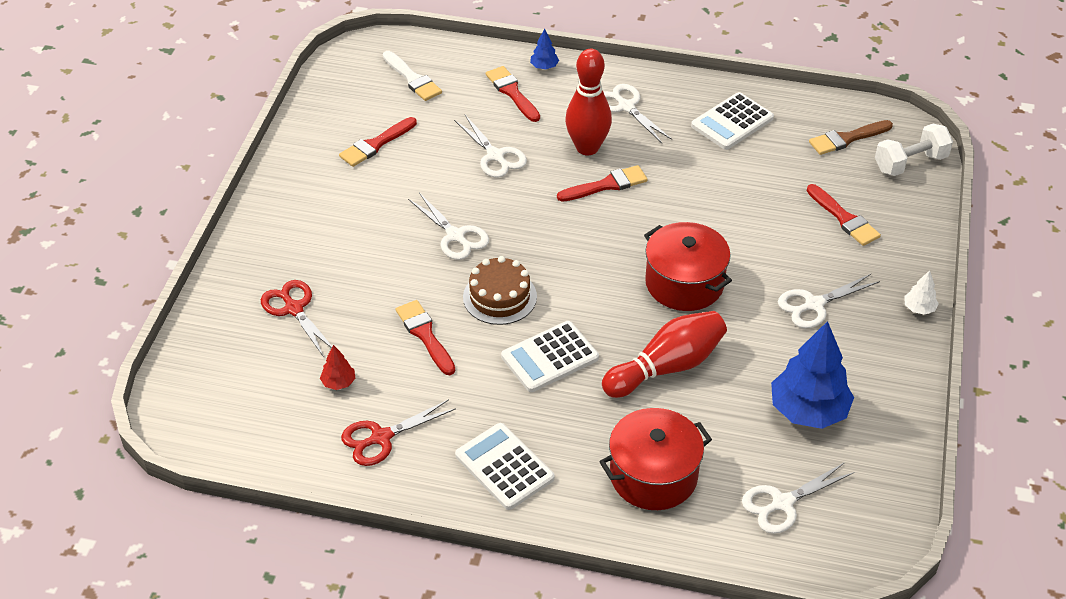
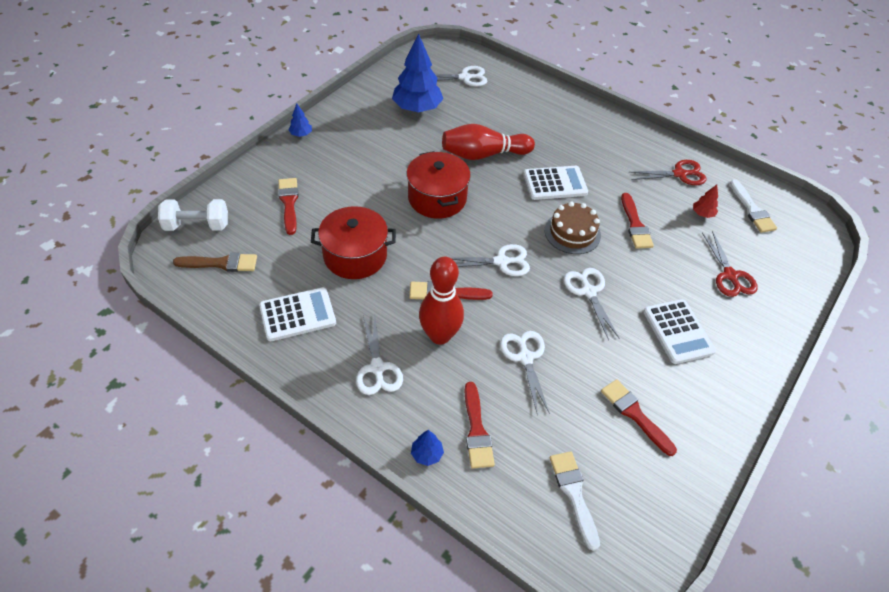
camera: 160 degrees left, 5 degrees up
(269, 414) = (752, 209): none -> white brush
(375, 144) = (634, 414): red brush -> red brush turned 105 degrees counterclockwise
(504, 467) = (608, 137): white calculator -> white calculator (678, 331)
(653, 475) = (525, 108): red pot -> red pot (355, 256)
(814, 305) = (363, 157): white scissors -> white scissors (501, 262)
(919, 308) = (301, 134): white tree -> blue tree

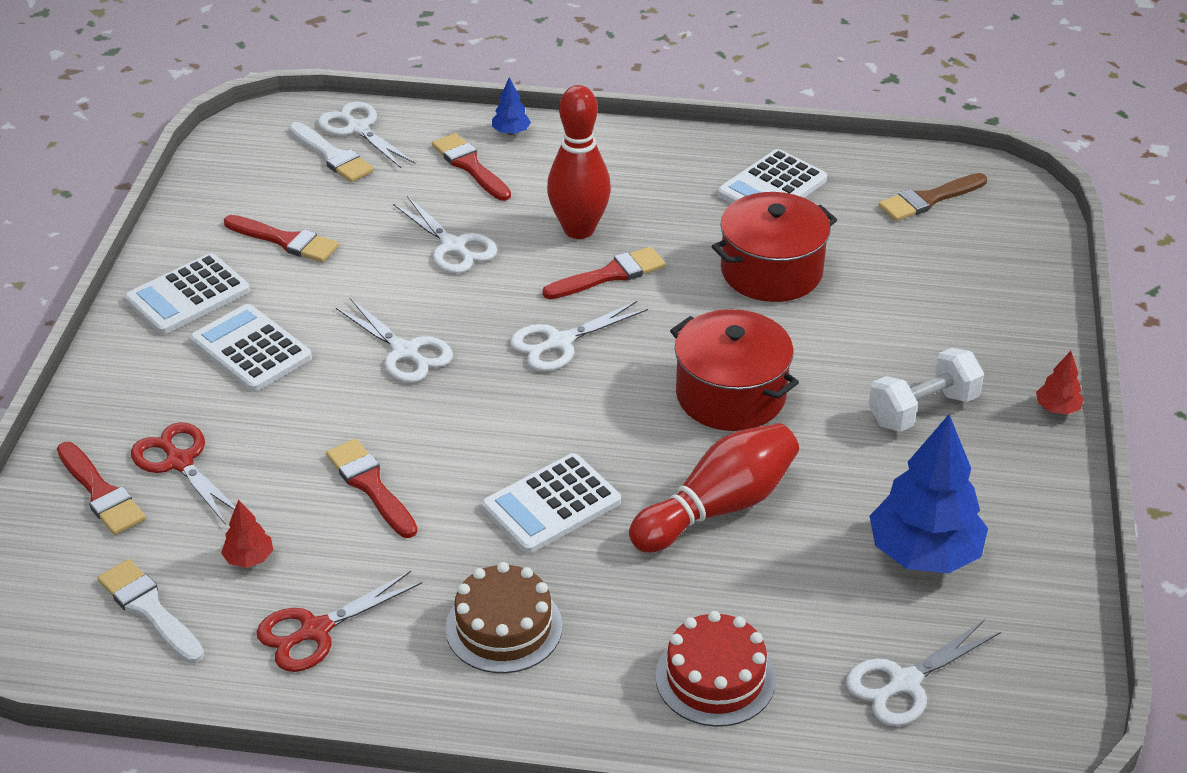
camera: 155 degrees right, 10 degrees down
(197, 225) = (1017, 225): white dumbbell -> white dumbbell (922, 410)
(289, 203) = (939, 299): red brush -> red brush (101, 493)
(301, 134) = (1057, 408): blue tree -> red tree
(377, 368) = (627, 175): white scissors -> white scissors (358, 128)
(530, 103) = (715, 678): none -> red cake
(572, 233) = (473, 428): brown cake -> brown cake (504, 627)
(711, 393) = (188, 295): none -> white calculator

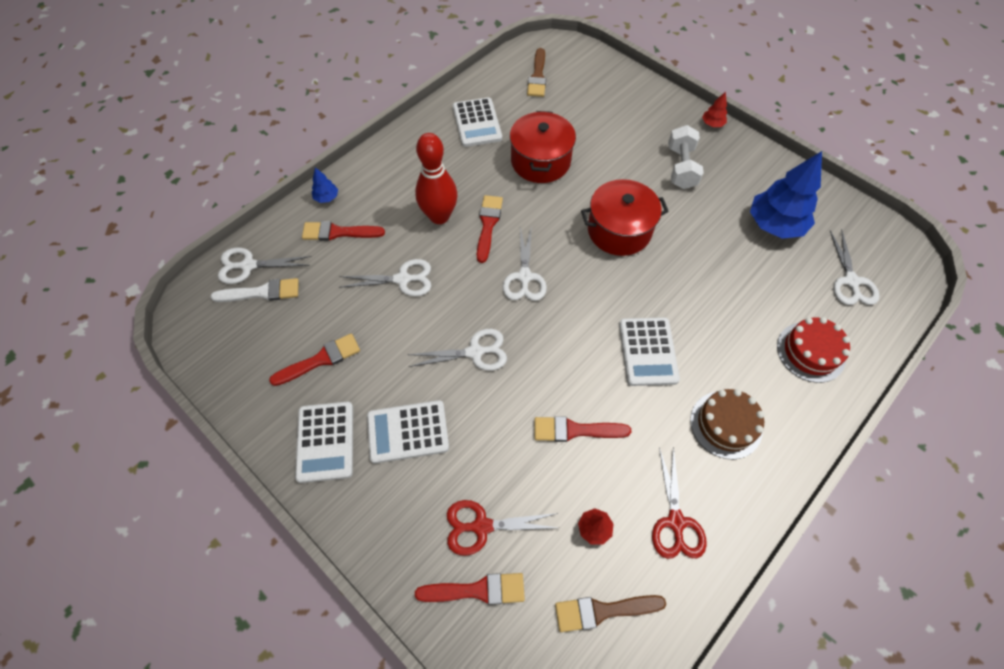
camera: 55 degrees left, 20 degrees up
(149, 609) = (603, 611): white brush -> brown brush
(718, 507) = (696, 282): red bowling pin -> none

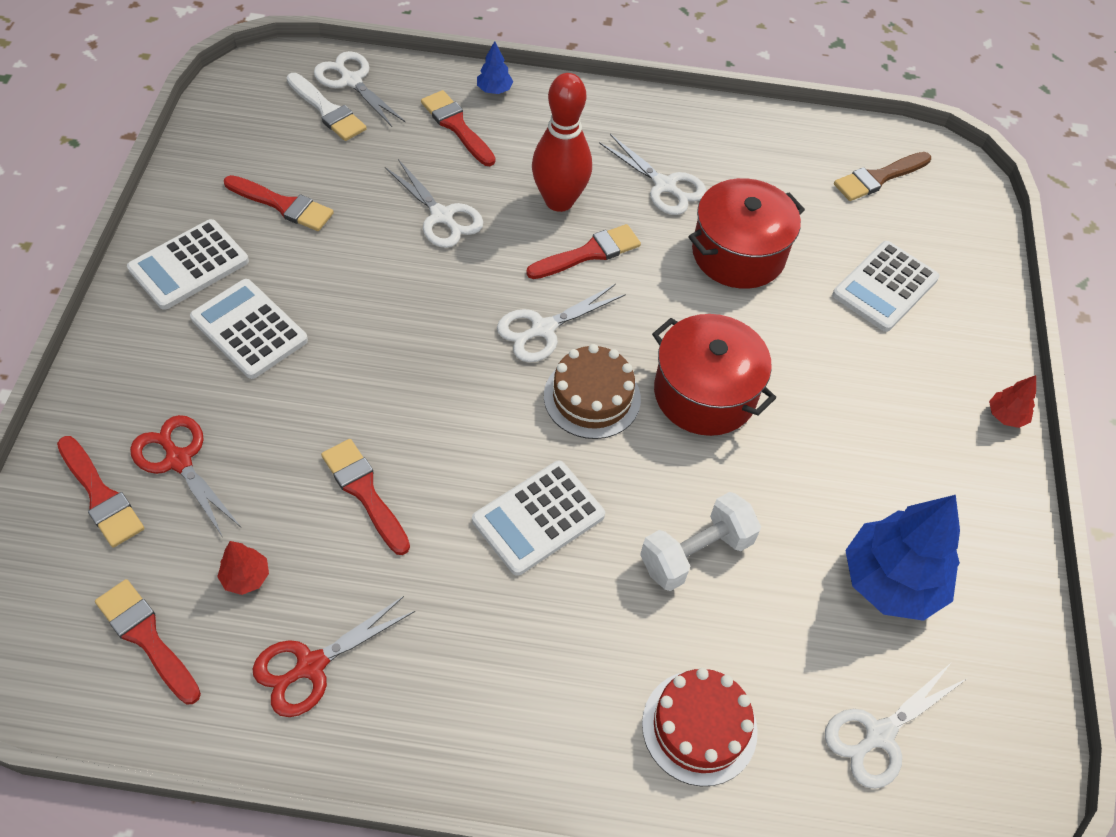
camera: 50 degrees right, 5 degrees down
(475, 352) = (397, 336): white scissors -> white scissors (664, 186)
(477, 123) = (736, 159): white calculator -> white calculator (885, 287)
(603, 611) = (146, 637): brown brush -> red brush
(681, 168) = (883, 414): white dumbbell -> white dumbbell (696, 553)
(726, 424) = (495, 663): brown cake -> brown cake (592, 397)

